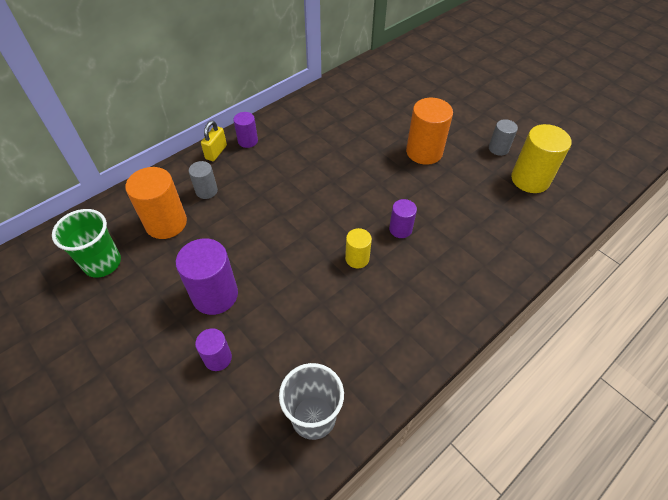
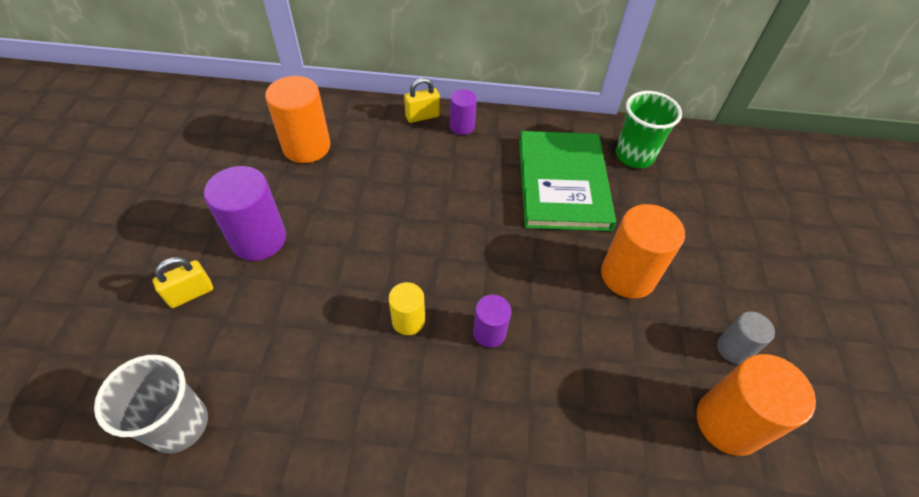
camera: 45 degrees right, 0 degrees up
(102, 263) = (227, 141): green cup -> green cup (634, 156)
(206, 191) = (370, 144): grey cylinder -> none
(218, 358) = (191, 294): purple cylinder -> yellow padlock
(340, 131) = (562, 183): none -> green book
(530, 179) = (728, 422): yellow cylinder -> orange cylinder

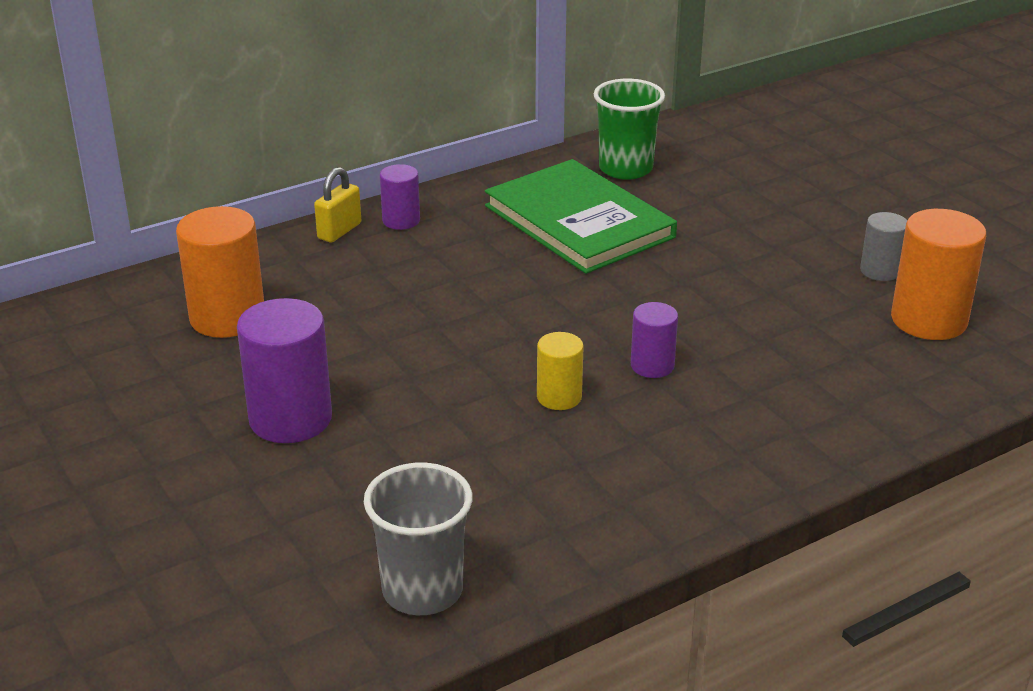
camera: 35 degrees left, 20 degrees down
(191, 294) = (275, 499): yellow padlock -> none
(628, 275) = (731, 263): orange cylinder -> none

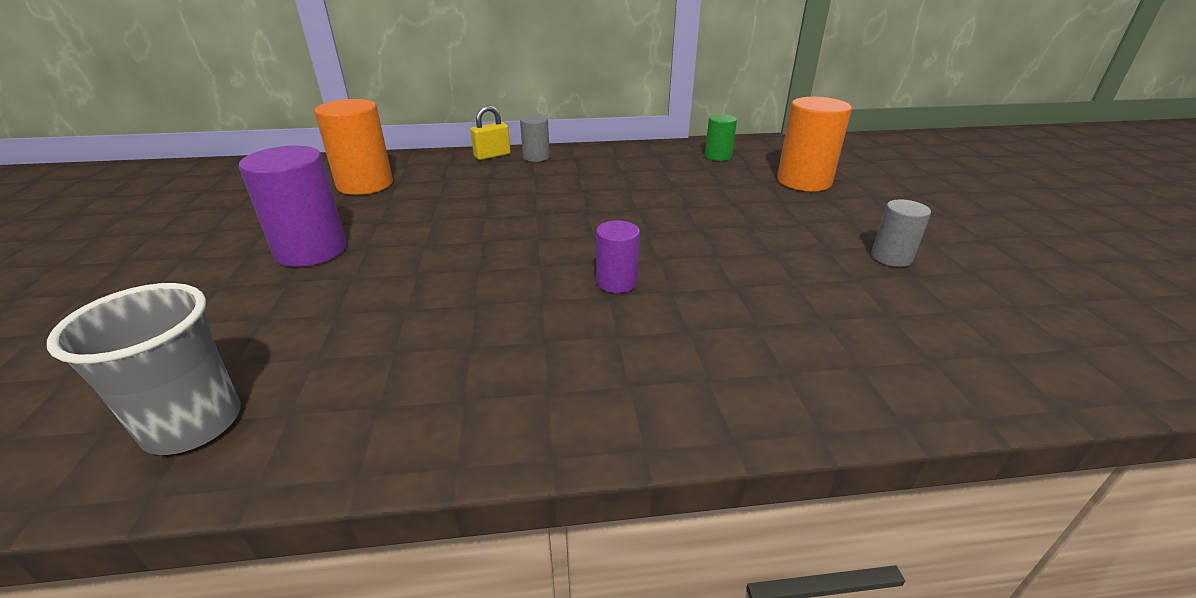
camera: 25 degrees right, 0 degrees up
(401, 220) = (536, 157): purple cylinder -> grey cylinder
(559, 397) = (514, 286): yellow cylinder -> none
(578, 221) = (654, 178): green book -> none
(625, 169) = (718, 156): green cup -> green cylinder
(928, 320) = (923, 309): orange cylinder -> orange cylinder (804, 181)

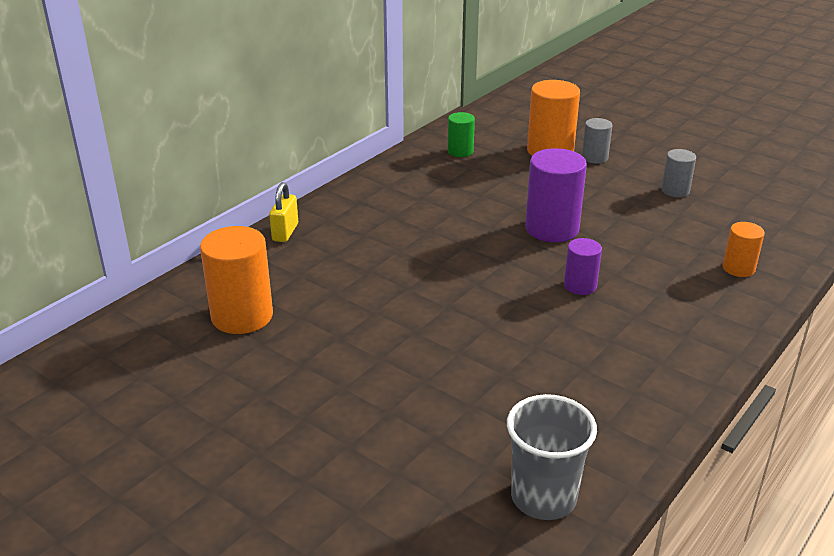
camera: 45 degrees left, 0 degrees up
(311, 250) = (347, 385): purple cylinder -> purple cylinder (552, 229)
(536, 157) = (326, 216): grey cylinder -> grey cylinder (594, 157)
(836, 362) = (738, 268): none -> orange cylinder

